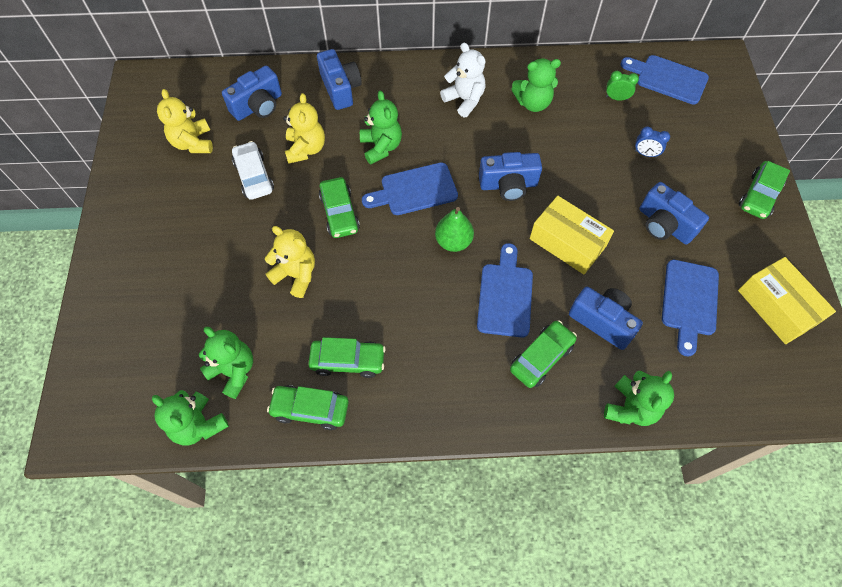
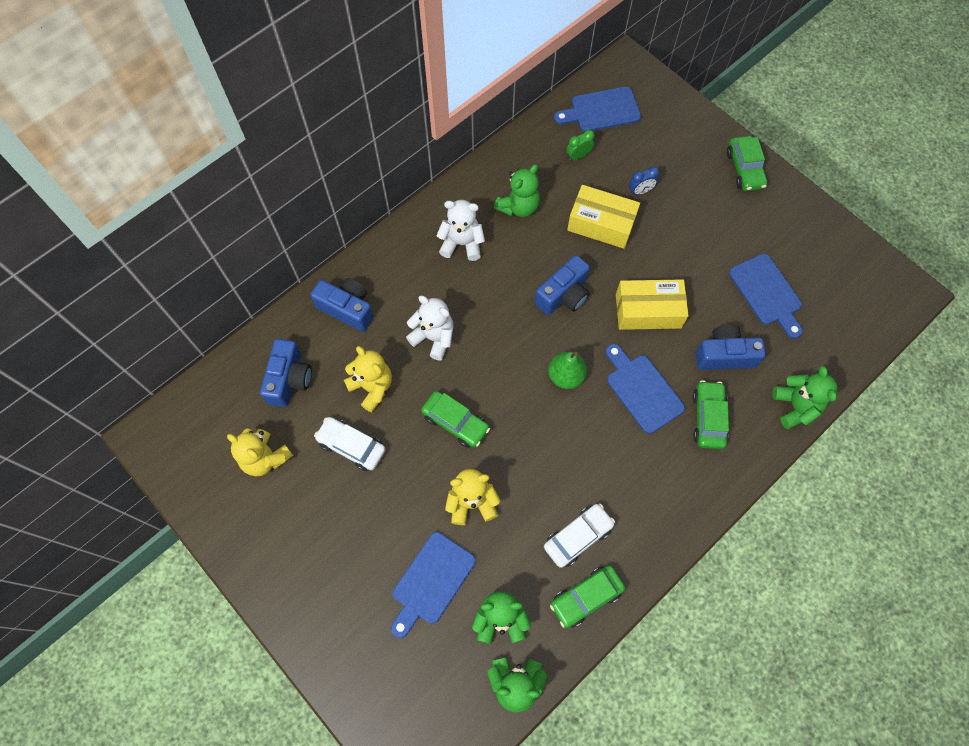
camera: 40 degrees left, 5 degrees up
(348, 361) = (577, 537): green car -> white car
(381, 147) = (433, 337): green teddy bear -> white teddy bear
(414, 190) = (496, 355): blue cutting board -> blue cutting board (431, 582)
(664, 225) = (701, 243): blue camera -> none
(776, 307) = (823, 252): yellow box -> yellow box (601, 224)

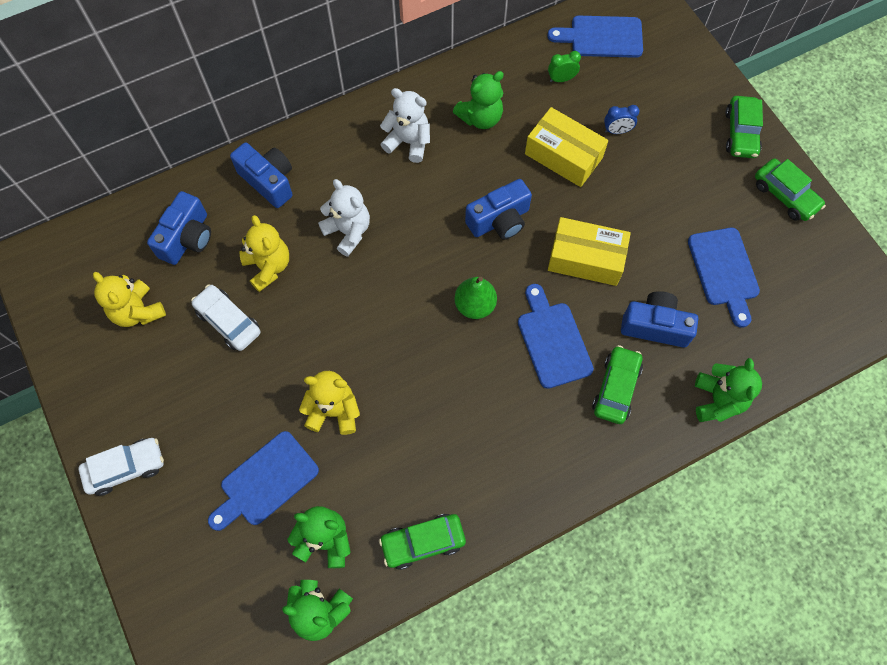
camera: 15 degrees right, 0 degrees up
(455, 422) = (343, 324): green car -> green car (785, 195)
(577, 537) = (434, 476): white car -> white car (126, 468)

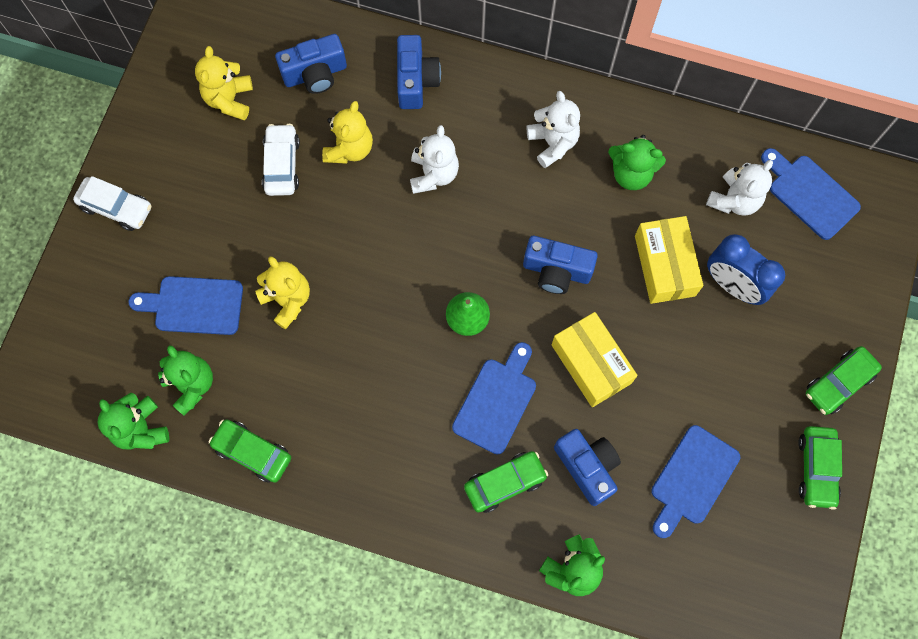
camera: 45 degrees right, 5 degrees up
(561, 79) = (734, 200): green clock -> white teddy bear
(617, 131) = (732, 285): blue clock -> blue clock, size x1.99

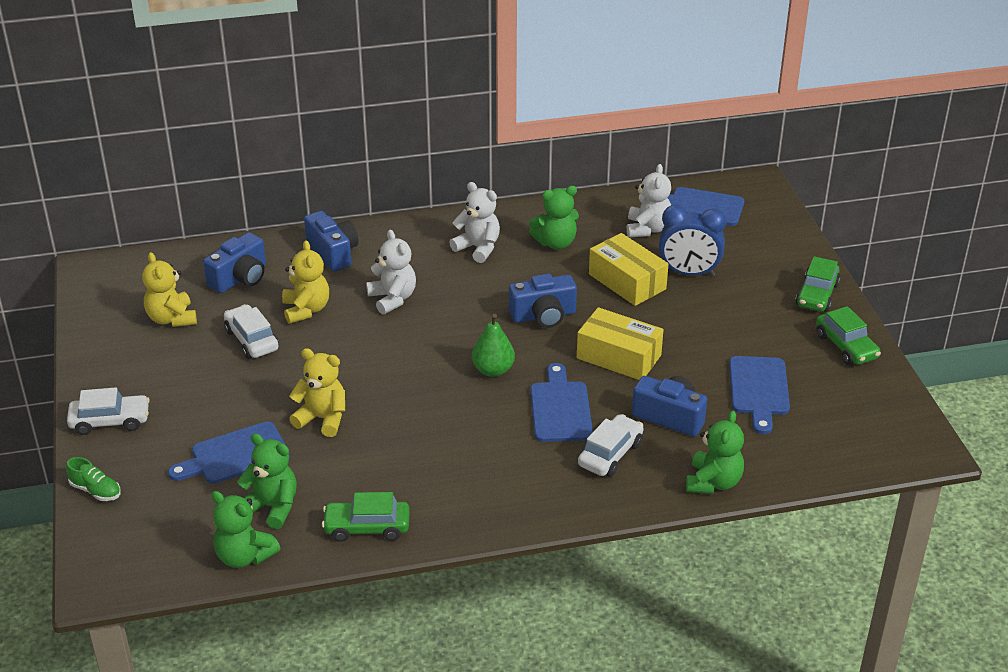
camera: 30 degrees left, 35 degrees down
(66, 286) = (96, 490): none -> green shoe
(505, 483) = (610, 454): green car -> white car

